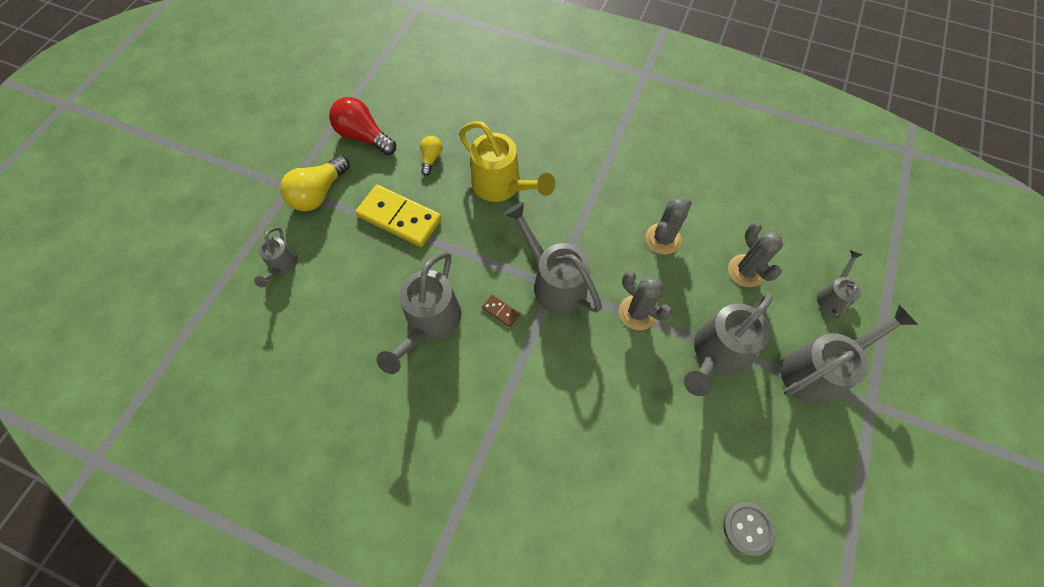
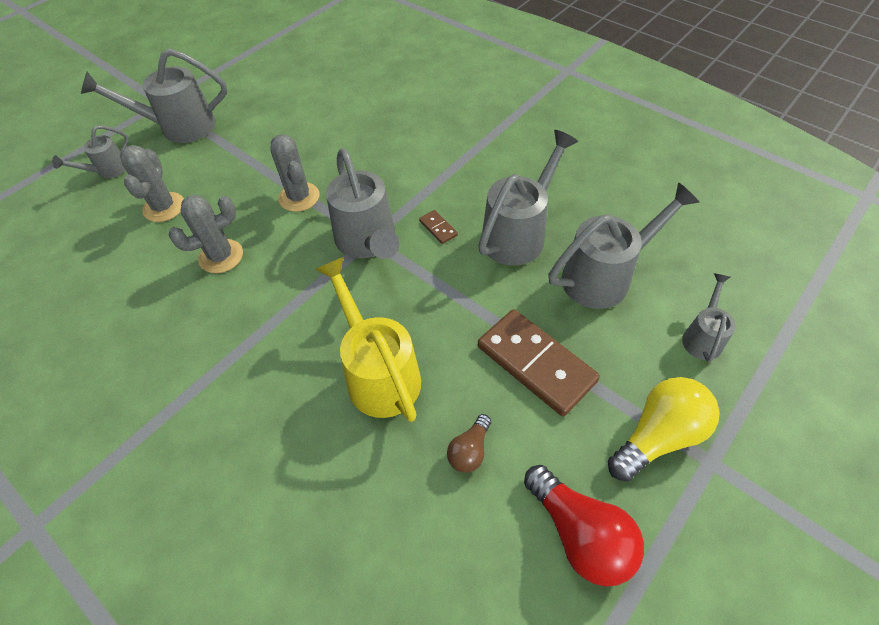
camera: 160 degrees left, 10 degrees down
(399, 217) = (535, 364): yellow domino -> brown domino
(431, 158) = (469, 450): yellow light bulb -> brown light bulb
(716, 354) = (252, 153): grey watering can -> grey watering can (604, 276)
(747, 528) = (313, 65): grey button -> none

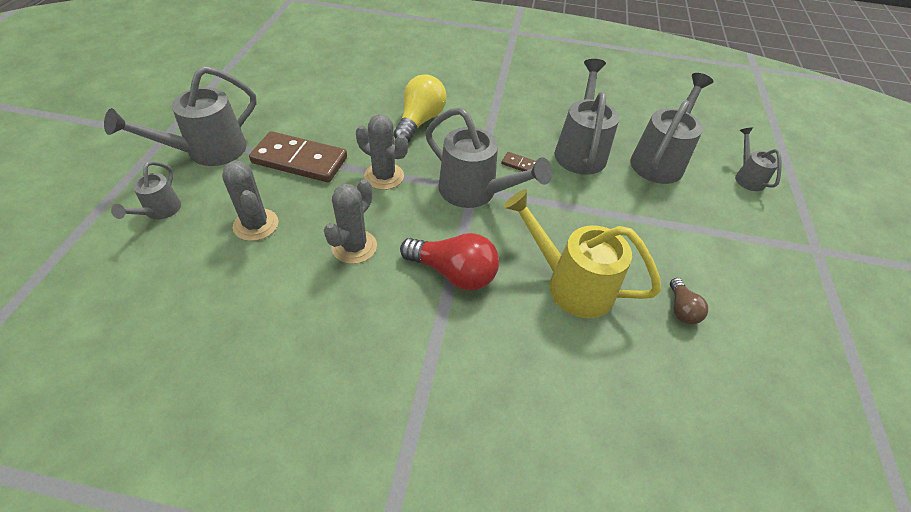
camera: 35 degrees left, 5 degrees down
(535, 364) = (669, 233): brown domino -> brown domino (299, 160)
(580, 534) = (792, 329): red light bulb -> red light bulb (454, 273)
(658, 436) = (778, 247): yellow light bulb -> yellow light bulb (420, 121)

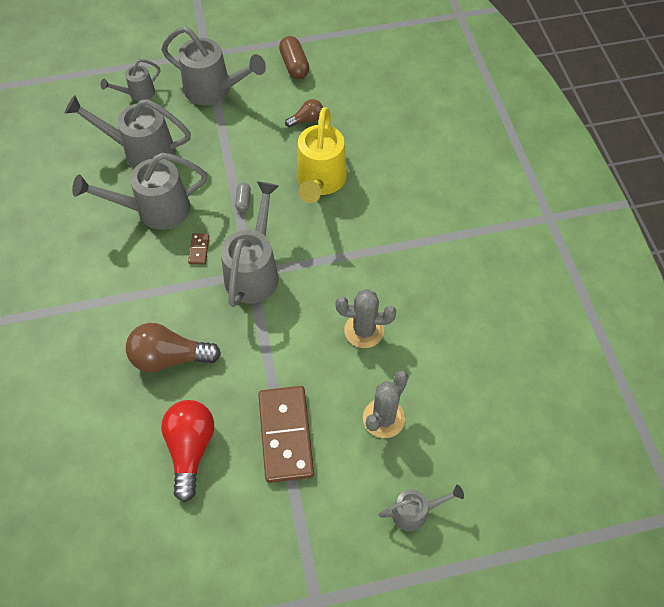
camera: 110 degrees left, 10 degrees up
(208, 151) = (318, 533): grey watering can -> grey watering can (214, 90)
(384, 176) = (270, 349): grey cactus -> none
(420, 121) = (169, 357): yellow light bulb -> brown light bulb
(454, 273) = (350, 254): red light bulb -> red light bulb (190, 448)
(567, 211) = (243, 201): none -> grey capsule
(793, 333) = (294, 65): none -> brown capsule

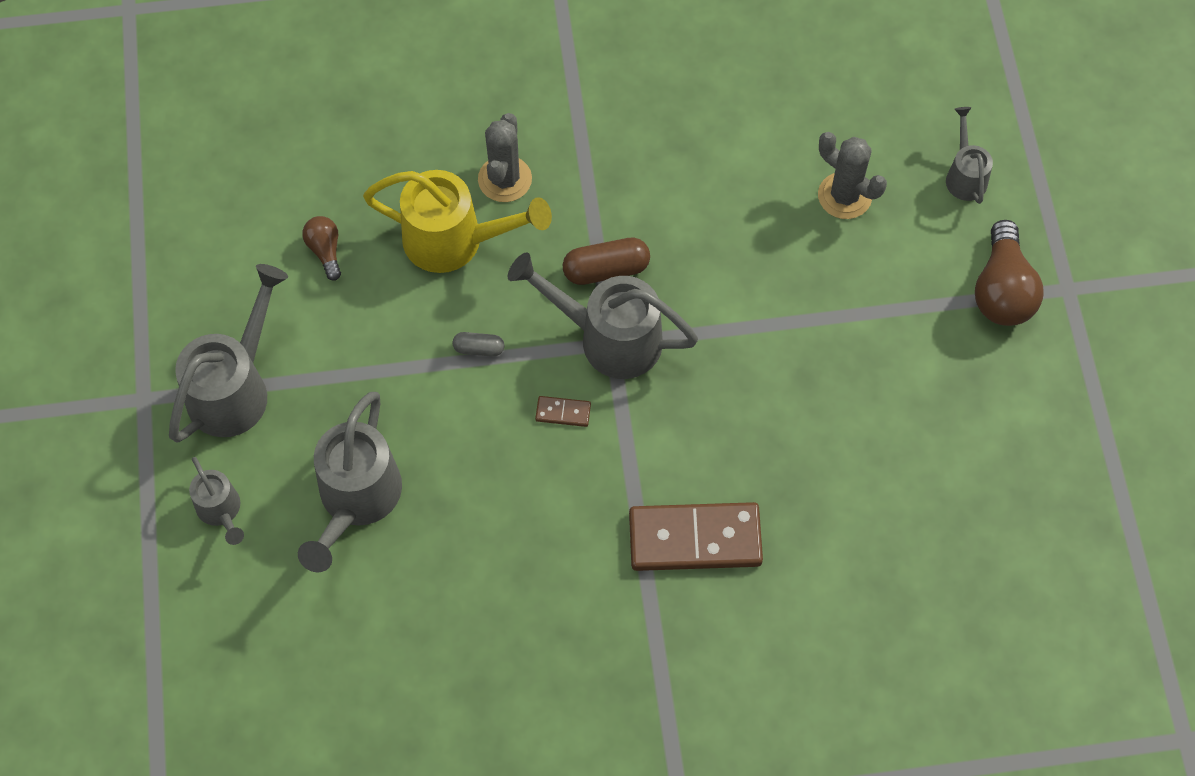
camera: 85 degrees left, 5 degrees up
(155, 210) = (480, 476): grey watering can -> none
(169, 357) = (743, 451): brown light bulb -> brown light bulb (1002, 290)
(190, 448) = (878, 423): red light bulb -> none
(286, 435) = (863, 309): brown domino -> brown domino (695, 539)
(294, 65) = (200, 262): brown capsule -> brown capsule (606, 270)
(364, 330) = (717, 206): grey cactus -> grey cactus (505, 179)

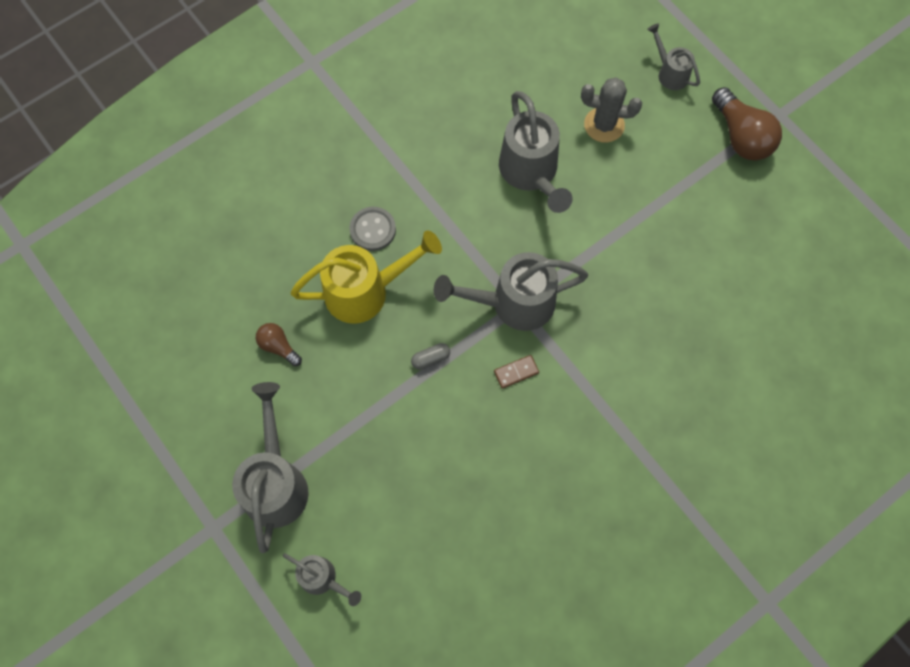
camera: 30 degrees left, 5 degrees up
(356, 500) = (414, 515): grey watering can -> grey watering can (531, 173)
(505, 179) = (373, 229): grey cactus -> grey button
(606, 270) = (481, 257): brown capsule -> none
(695, 539) = (658, 411): brown domino -> none

